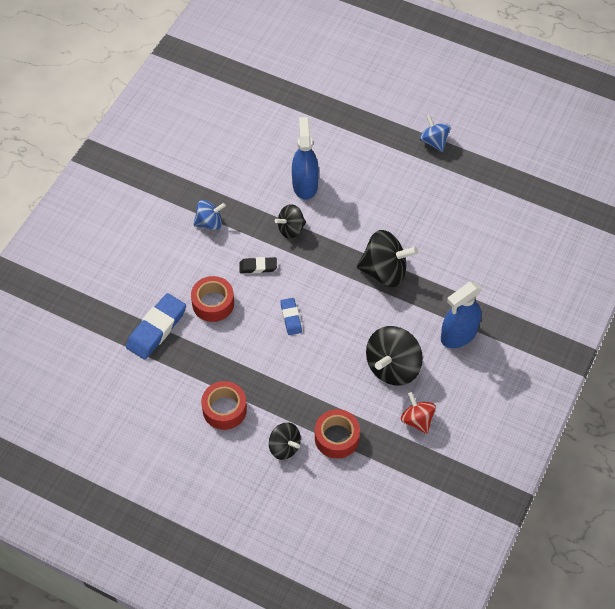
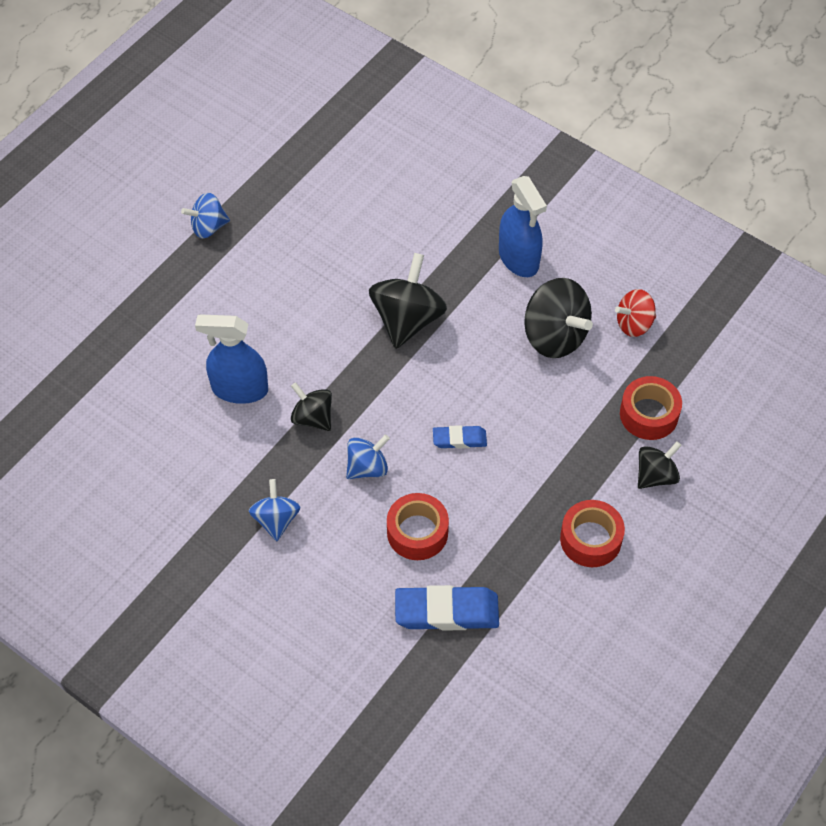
camera: 80 degrees left, 0 degrees up
(156, 329) = (446, 611): blue eraser -> blue eraser turned 45 degrees counterclockwise
(258, 267) = (367, 467): black eraser -> blue spinning top
(291, 229) = (312, 417): black spinning top -> black spinning top turned 150 degrees clockwise

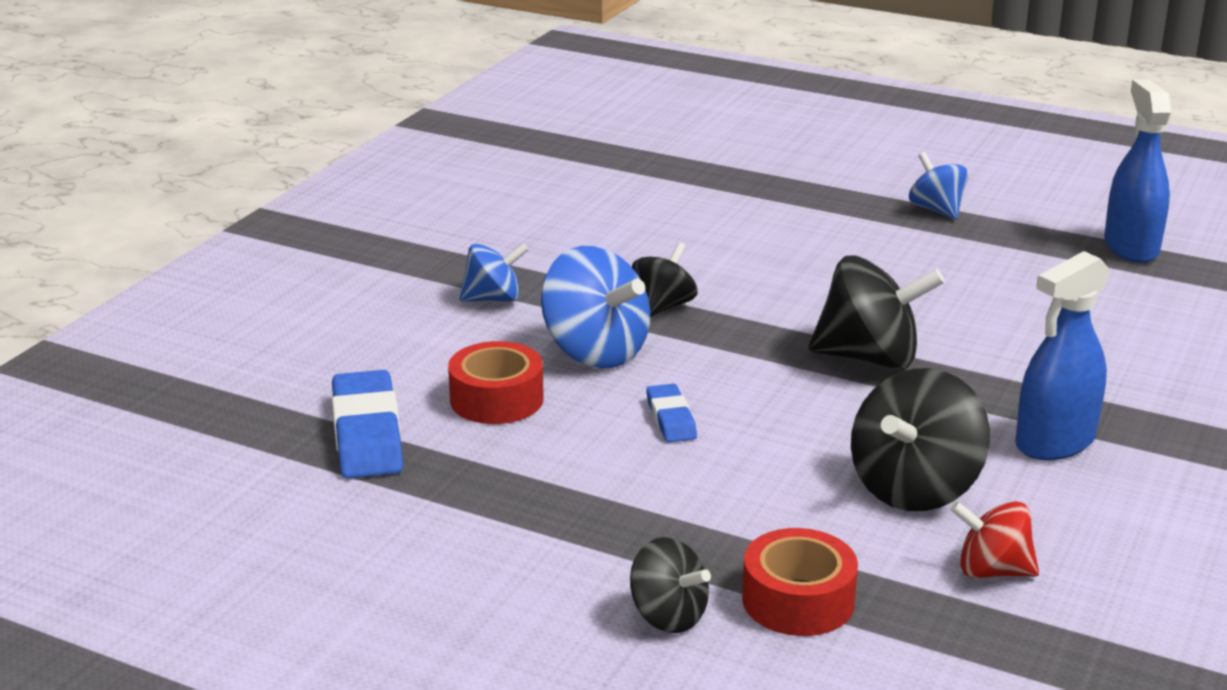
camera: 80 degrees right, 30 degrees down
(239, 389) = (688, 256): blue spray bottle -> blue spray bottle (1131, 247)
(367, 467) = (595, 352): blue spinning top -> blue spinning top, size x1.67
(590, 539) = (518, 554): red tape -> none
(634, 324) = (992, 571): red spinning top -> red spinning top turned 45 degrees counterclockwise

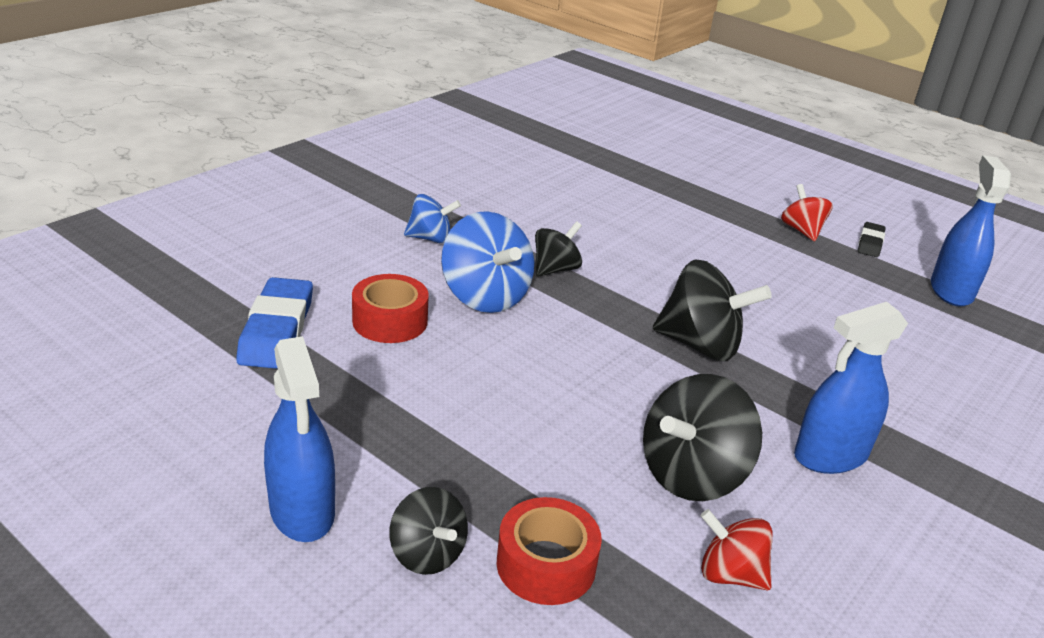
camera: 10 degrees right, 5 degrees up
(509, 605) = (302, 511): none -> blue spray bottle
(671, 419) = (517, 366): blue eraser -> none
(936, 210) = (801, 231): blue spinning top -> red spinning top
(1021, 210) = (870, 243): none -> black eraser

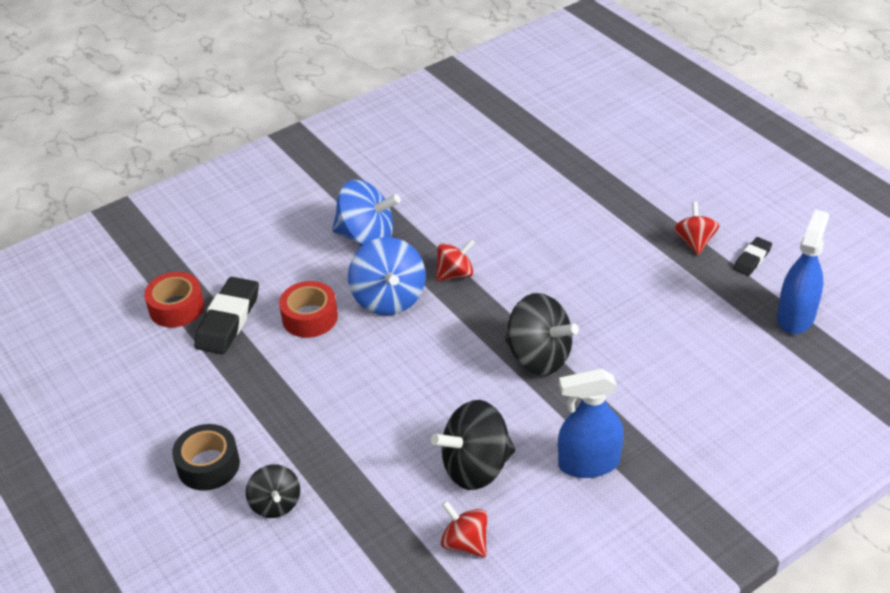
camera: 20 degrees right, 10 degrees up
(277, 330) = (228, 320): blue eraser -> black eraser
(302, 511) = (208, 465): blue spray bottle -> black tape
(430, 238) = (367, 237): blue spinning top -> blue spinning top, size x1.67
(546, 564) = (347, 520): red tape -> red tape (176, 307)
(555, 269) = (455, 274): black spinning top -> red spinning top

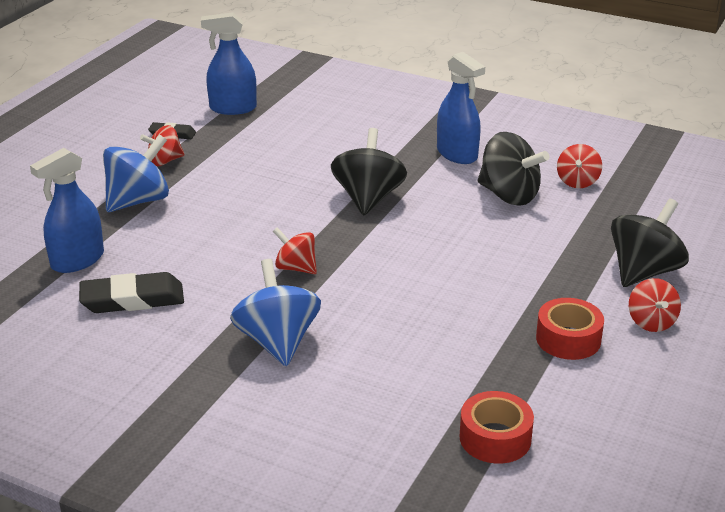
camera: 120 degrees left, 10 degrees down
(208, 465) = (651, 322): black tape -> red spinning top
(228, 320) = (478, 389): black eraser -> black eraser (132, 299)
(275, 504) = (644, 271): black spinning top -> black spinning top, size x1.67
(310, 317) = (427, 335): red tape -> red tape (568, 339)
(388, 299) = (361, 295): blue spinning top -> blue spinning top (138, 201)
(549, 164) = (77, 260): none -> blue spray bottle

